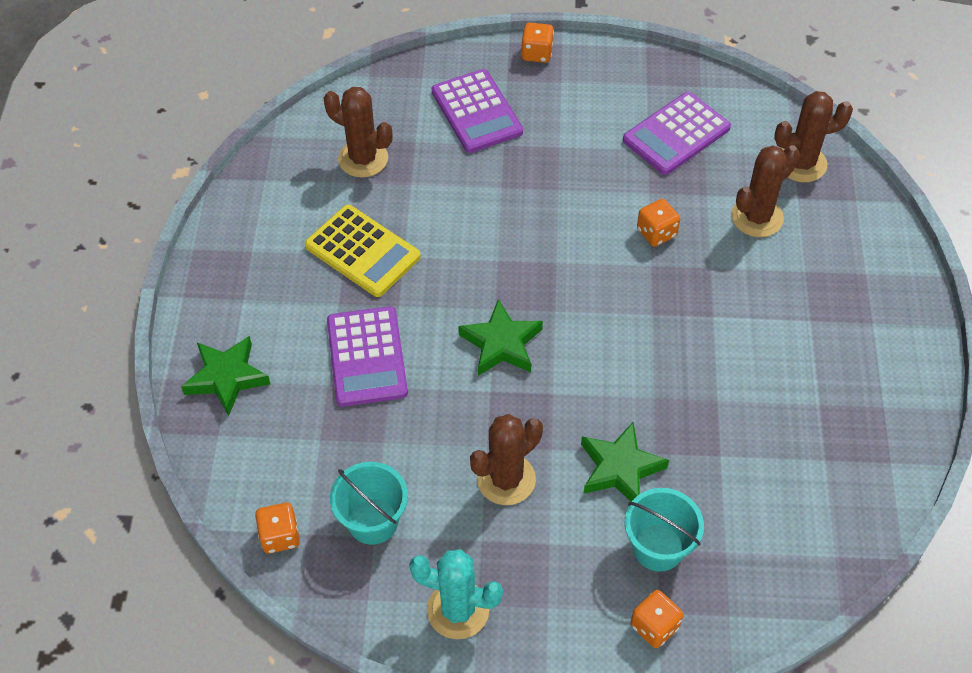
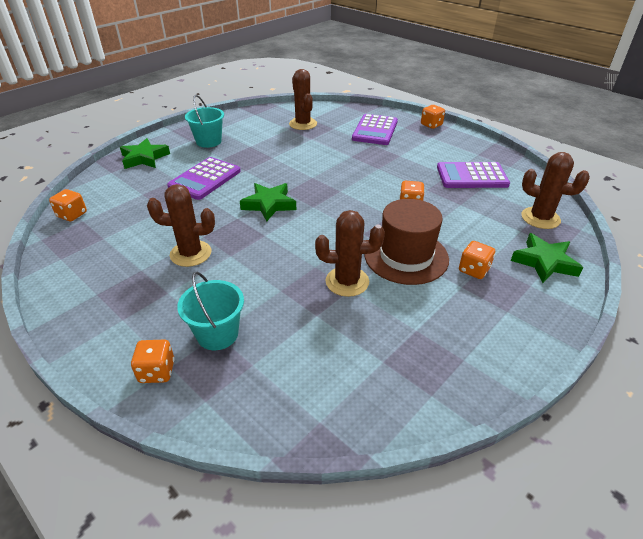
camera: 40 degrees right, 15 degrees down
(362, 251) = (258, 148): yellow calculator -> none
(373, 521) = (112, 232): turquoise bucket -> turquoise bucket (208, 141)
(458, 610) = (85, 289): turquoise cactus -> none
(620, 468) = (252, 285): green star -> green star (544, 262)
(726, 317) = (406, 256): none -> brown hat
(757, 217) = (481, 226): brown cactus -> brown cactus (347, 281)
(802, 289) = (474, 270): none -> orange dice

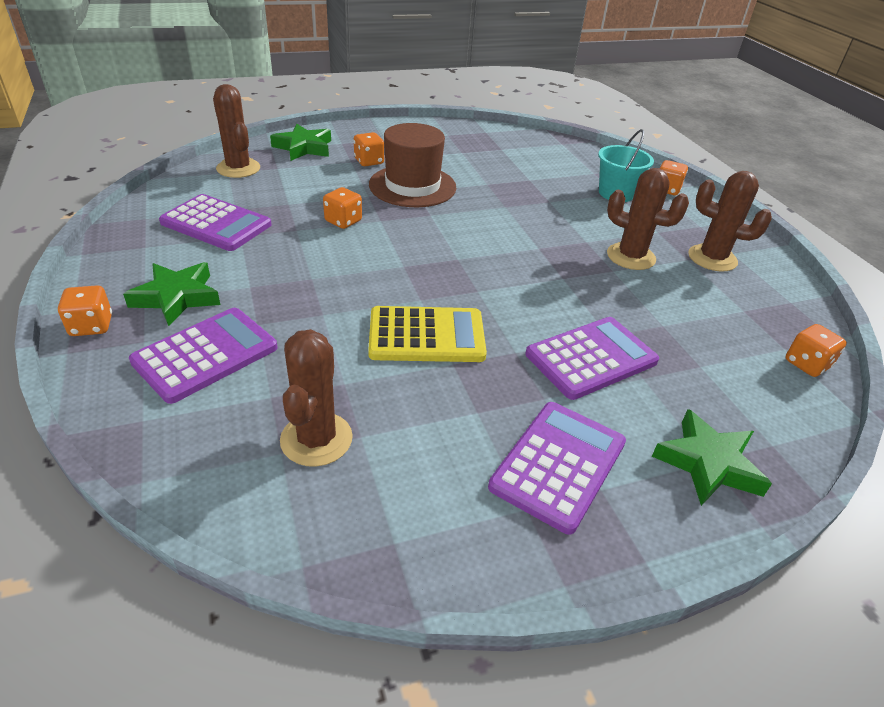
camera: 155 degrees left, 0 degrees up
(208, 141) = (558, 465): turquoise bucket -> purple calculator
(269, 204) = (512, 280): green star -> green star (177, 297)
(293, 163) = (426, 336): none -> yellow calculator
(347, 281) = (485, 188): brown cactus -> brown cactus (712, 258)

